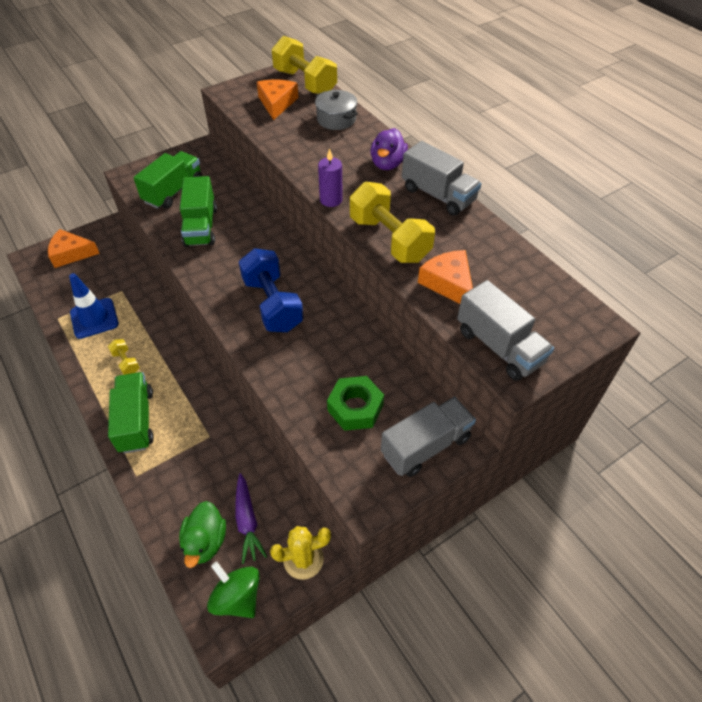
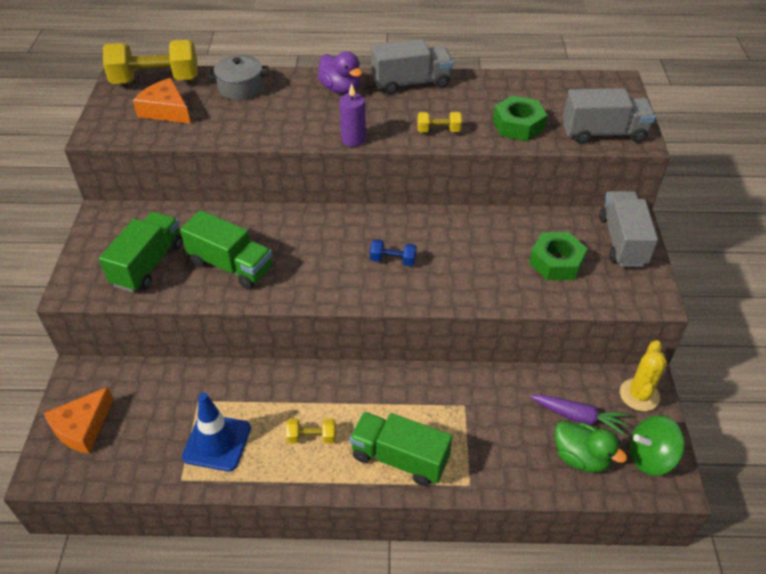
camera: 55 degrees left, 5 degrees down
(173, 191) = (148, 264): green truck -> green truck turned 45 degrees clockwise
(272, 304) = (393, 260): blue dumbbell -> blue dumbbell, size x0.47
(389, 239) = (438, 130): yellow dumbbell -> yellow dumbbell, size x0.47
(448, 283) = (518, 125): orange cheese -> green nut

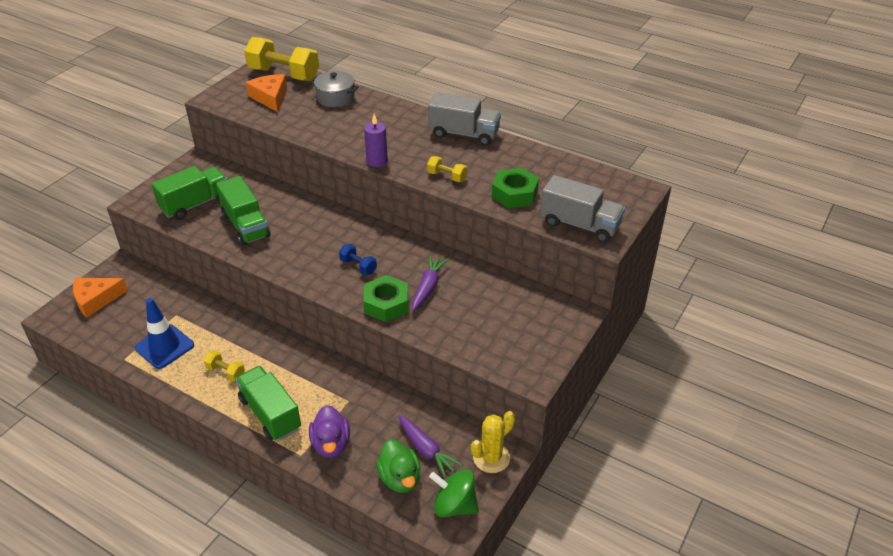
camera: 30 degrees right, 5 degrees down
(341, 89) = (406, 121): purple duck -> purple duck (331, 444)
(480, 253) = (428, 287): none -> purple carrot
(556, 262) = (481, 318): green nut -> green nut (386, 304)
(622, 241) = (553, 324): grey truck -> none

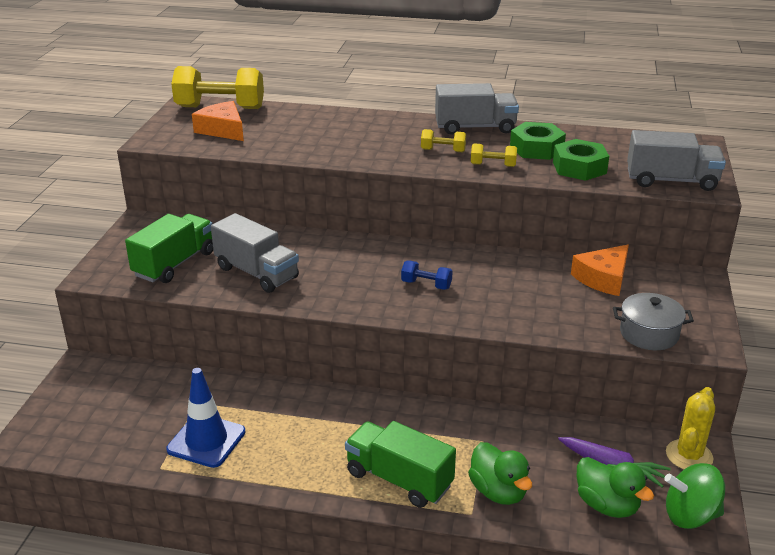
camera: 20 degrees left, 10 degrees down
(96, 300) = (73, 411): orange cheese -> orange cheese (603, 278)
(225, 372) = (308, 448): yellow dumbbell -> yellow dumbbell (443, 151)
(246, 225) = (257, 273): green truck -> grey truck
(331, 444) = (498, 492): purple duck -> green duck
(335, 98) = (301, 119): grey pot -> grey pot (649, 334)
(377, 161) = (402, 165): purple candle -> none
(386, 304) = (490, 313): green nut -> green nut (536, 148)
(428, 287) = (522, 288): purple carrot -> none

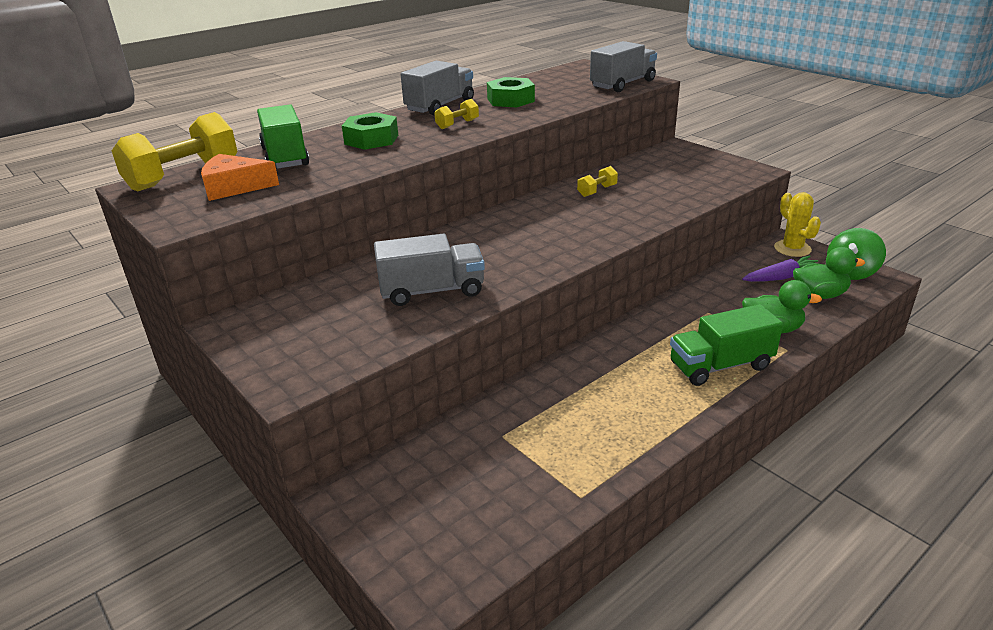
camera: 50 degrees left, 0 degrees up
(174, 264) = (345, 329): green truck -> green truck (285, 157)
(206, 441) = (568, 451): blue traffic cone -> none
(426, 285) = (562, 227): blue dumbbell -> none
(493, 165) = (512, 117): yellow dumbbell -> yellow dumbbell (597, 191)
(579, 168) = (562, 98): green nut -> green nut (371, 139)
(603, 278) = (639, 170): orange cheese -> none
(649, 334) = (723, 181): grey pot -> none

